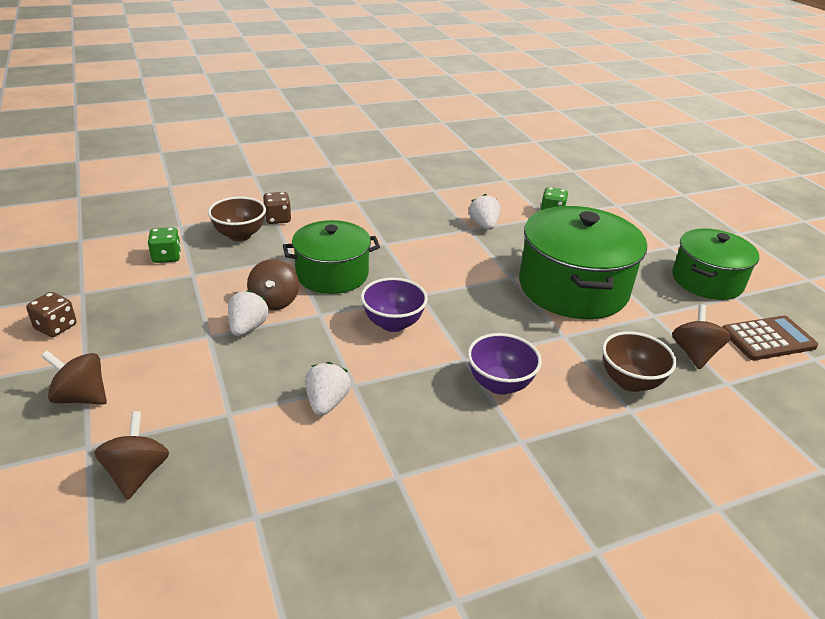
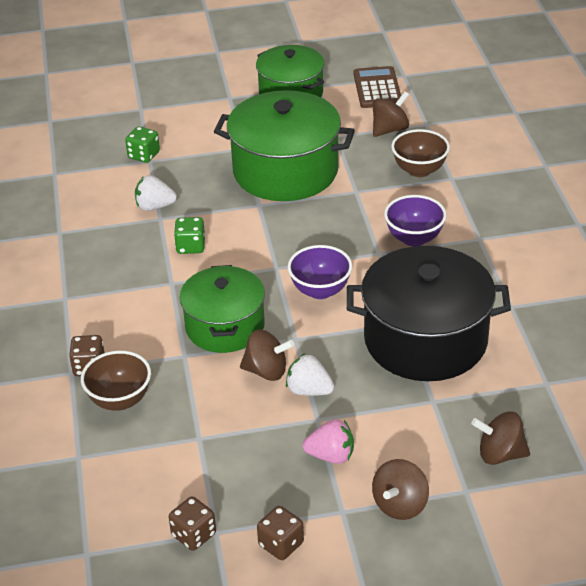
camera: 75 degrees left, 5 degrees up
(82, 283) = (194, 535): none -> brown dice
(158, 347) = (331, 455): none -> pink strawberry
(167, 257) = (153, 463): green dice -> green dice (190, 246)
(327, 402) = (425, 340): white strawberry -> black pot
(694, 353) = (390, 129): brown spinning top -> brown spinning top turned 120 degrees clockwise

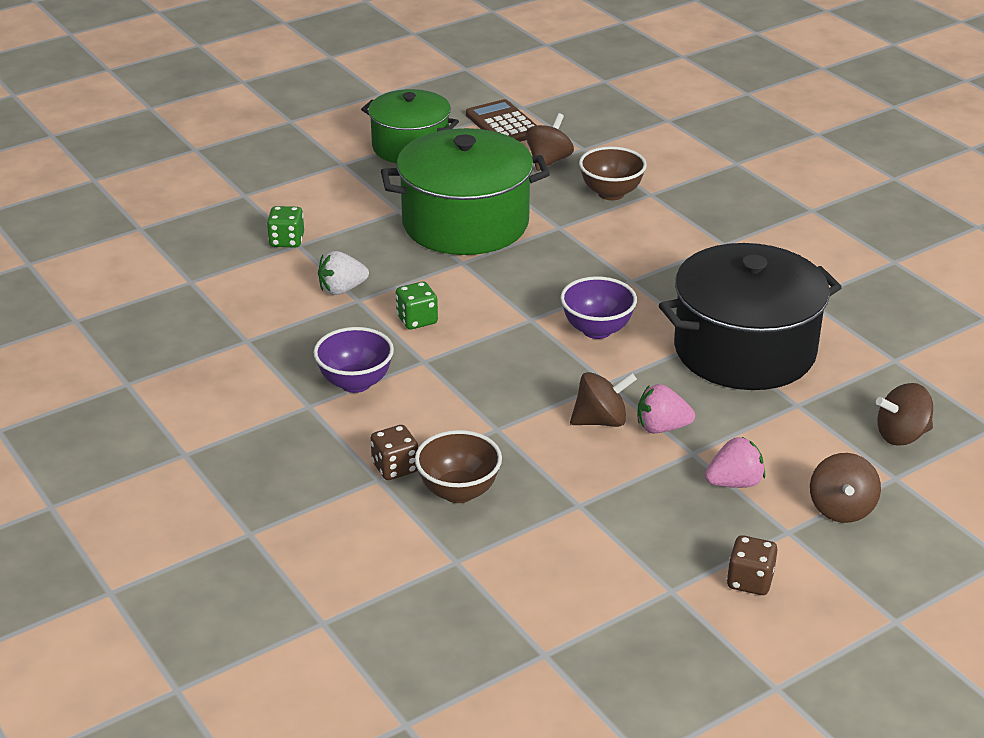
camera: 25 degrees left, 5 degrees down
(194, 535) = (649, 600): brown dice -> none
(225, 326) = (520, 389): green pot -> none
(309, 390) = (661, 428): white strawberry -> pink strawberry
(414, 238) = (657, 258): purple bowl -> purple bowl (355, 383)

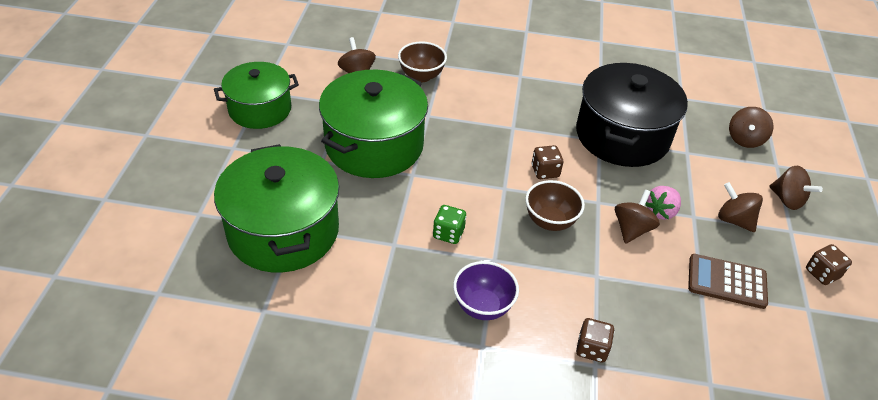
camera: 50 degrees left, 10 degrees up
(287, 241) = (283, 231): green dice -> green pot
(342, 289) = (373, 243): white strawberry -> none
(458, 491) = (643, 335): brown bowl -> brown bowl (550, 221)
(503, 124) = (294, 62): brown calculator -> brown calculator (727, 282)
(597, 330) = (545, 171): purple bowl -> brown dice
(734, 483) = (734, 220): pink strawberry -> brown spinning top

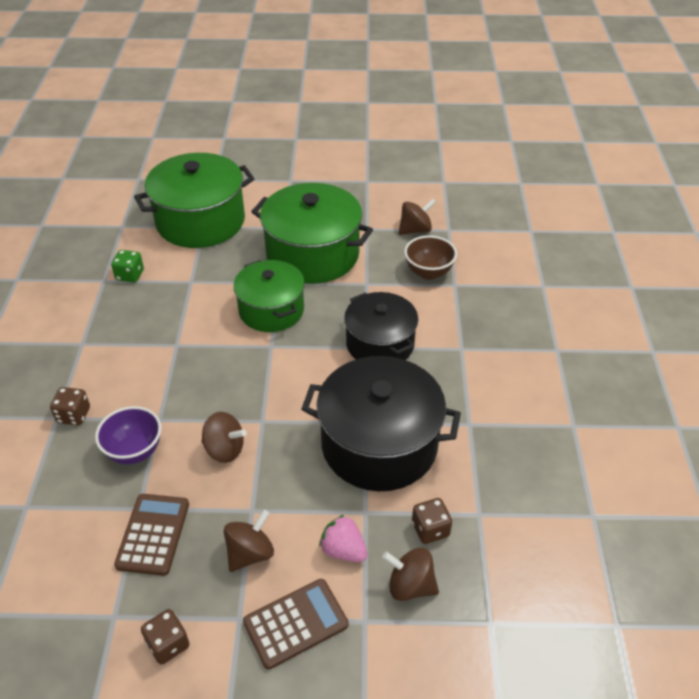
camera: 85 degrees right, 0 degrees up
(260, 109) = (342, 184): green pot -> green pot (271, 310)
(448, 233) = (206, 312): green dice -> green dice (130, 275)
(483, 306) = (123, 341): purple bowl -> purple bowl (134, 451)
(510, 119) = (380, 344): none -> black pot
(545, 171) = (301, 376): brown dice -> brown dice (430, 529)
(550, 221) = (229, 382): brown bowl -> none
(661, 211) = (255, 477): pink strawberry -> pink strawberry (343, 550)
(787, 200) = (296, 623): brown spinning top -> brown calculator

